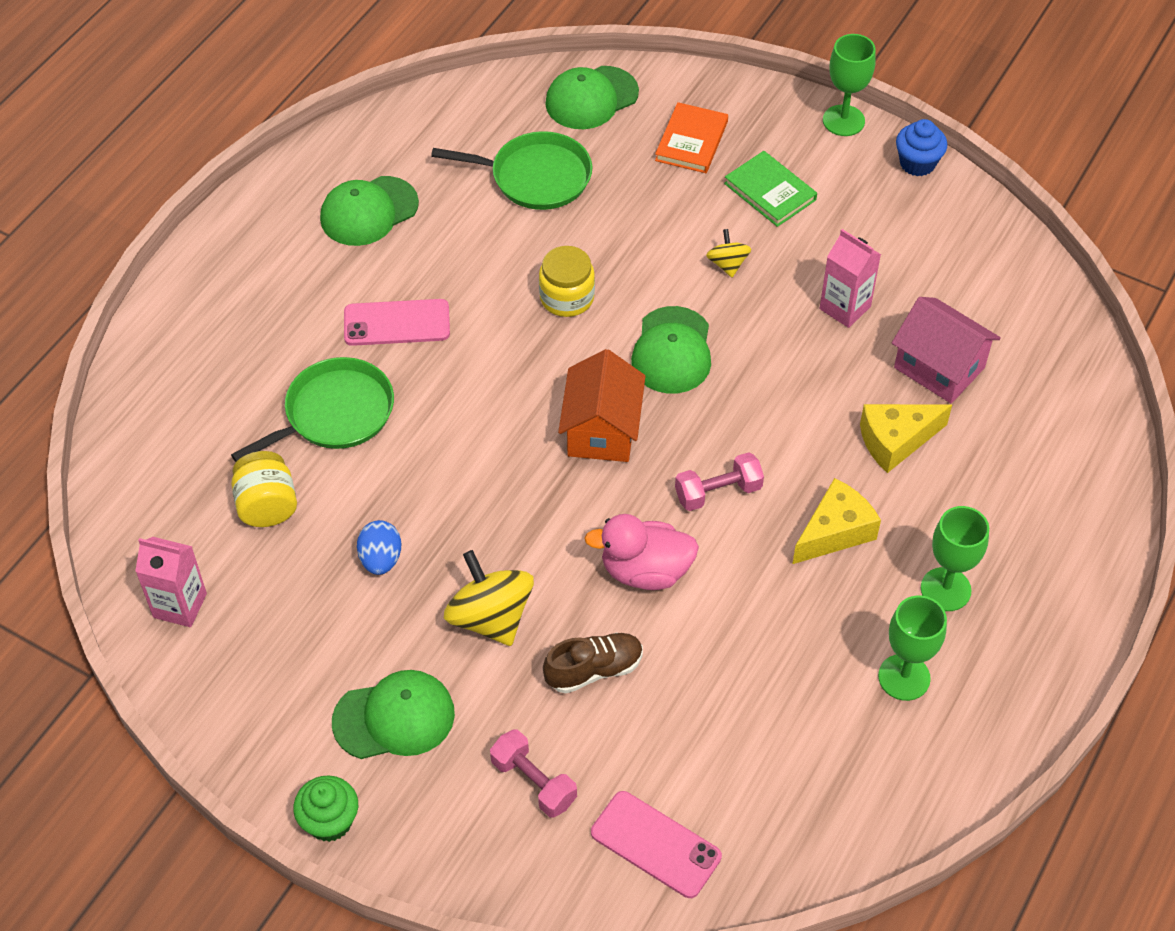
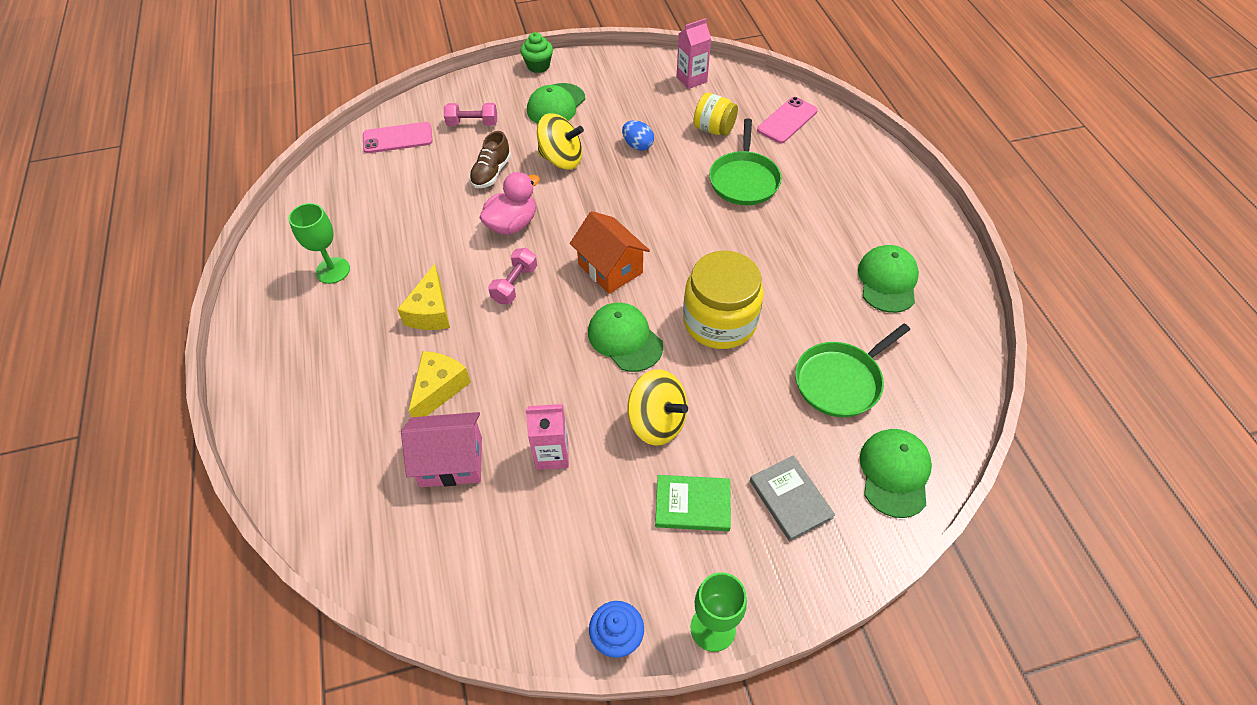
camera: 135 degrees right, 0 degrees up
(397, 323) = (781, 238): pink phone -> pink phone (787, 120)
(567, 297) = (719, 321): yellow jar -> yellow jar, size x1.72
(691, 141) = (790, 499): orange book -> grey book
(727, 264) = (657, 422): yellow spinning top -> yellow spinning top, size x1.89
(945, 589) = (341, 327): green goblet -> none

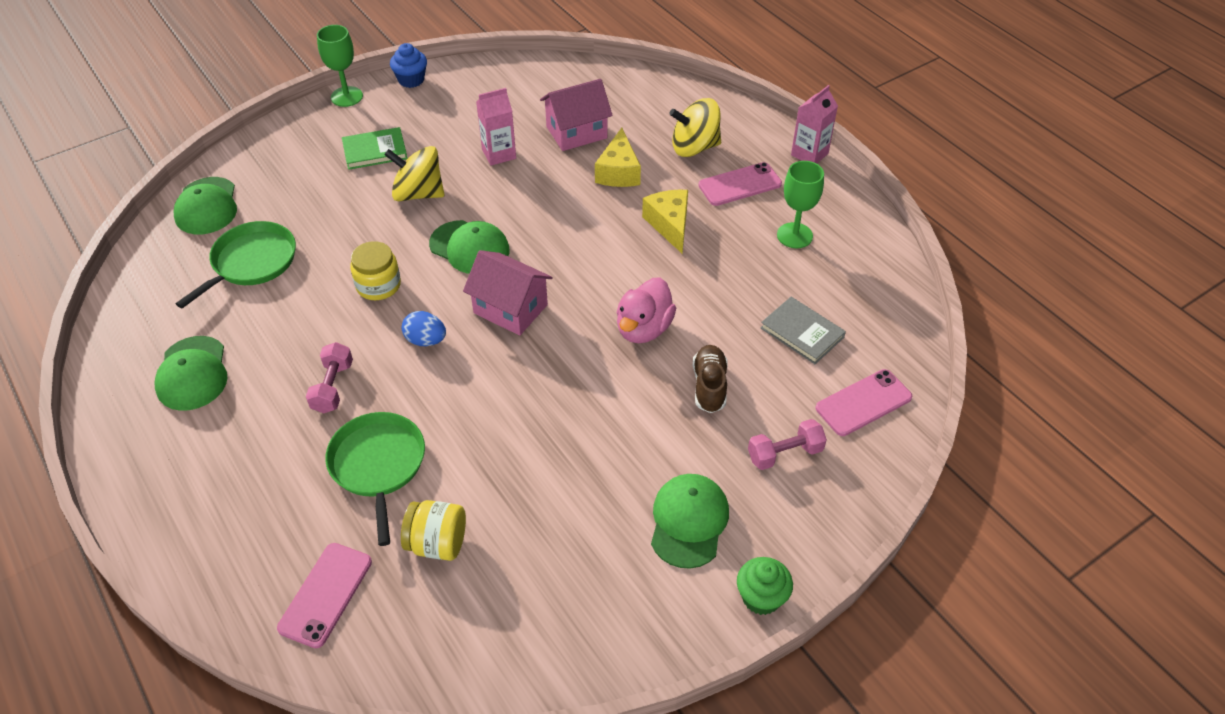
camera: 160 degrees right, 5 degrees down
(335, 337) = (740, 185): none -> pink phone
(515, 284) = (603, 268): pink dumbbell -> pink dumbbell (333, 387)
(561, 159) = (632, 430): yellow spinning top -> yellow spinning top (694, 147)
(610, 268) = (510, 309): orange house -> pink house
(637, 145) = (539, 481): blue egg -> blue egg (426, 340)
(691, 79) = (498, 643): pink carton -> pink carton (809, 154)
(719, 321) = (378, 285): yellow jar -> yellow jar, size x0.58
(790, 499) = (296, 171): grey book -> grey book (802, 332)

